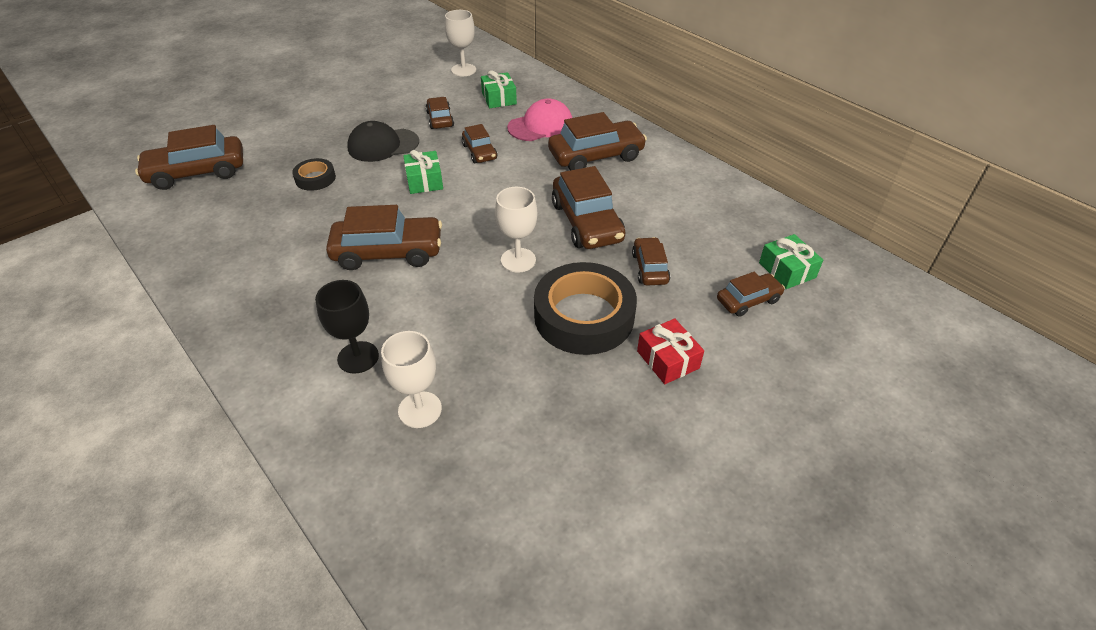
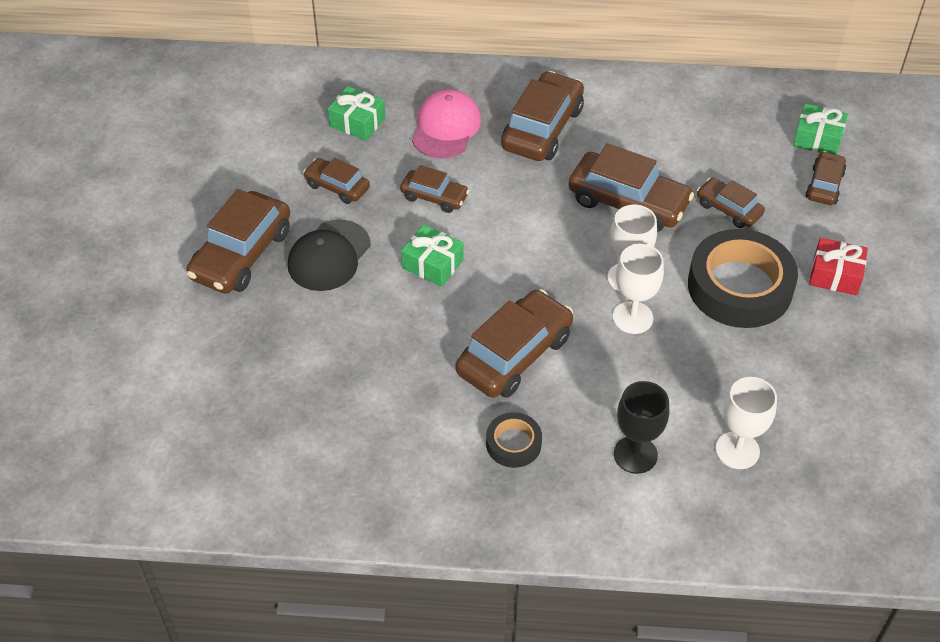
camera: 45 degrees left, 5 degrees up
(197, 172) = (185, 427): brown car -> brown car (241, 254)
(315, 178) = (324, 339): black tape -> black tape (513, 444)
(463, 70) = (264, 110): white goblet -> white goblet (632, 317)

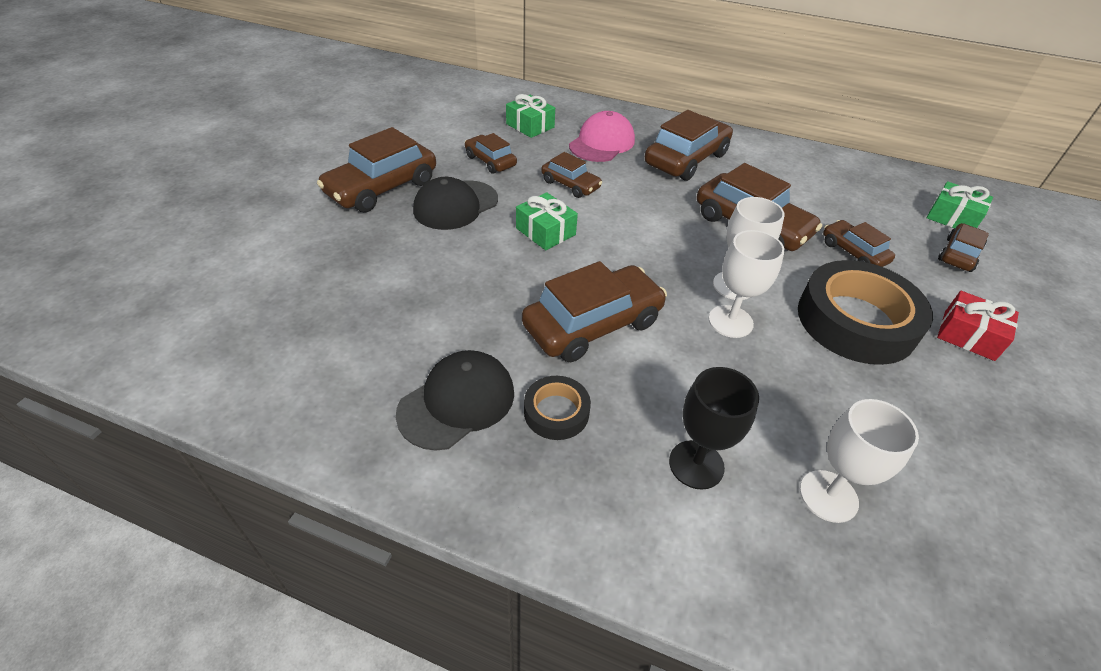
camera: 15 degrees right, 5 degrees down
(429, 458) = (457, 402): none -> black cap

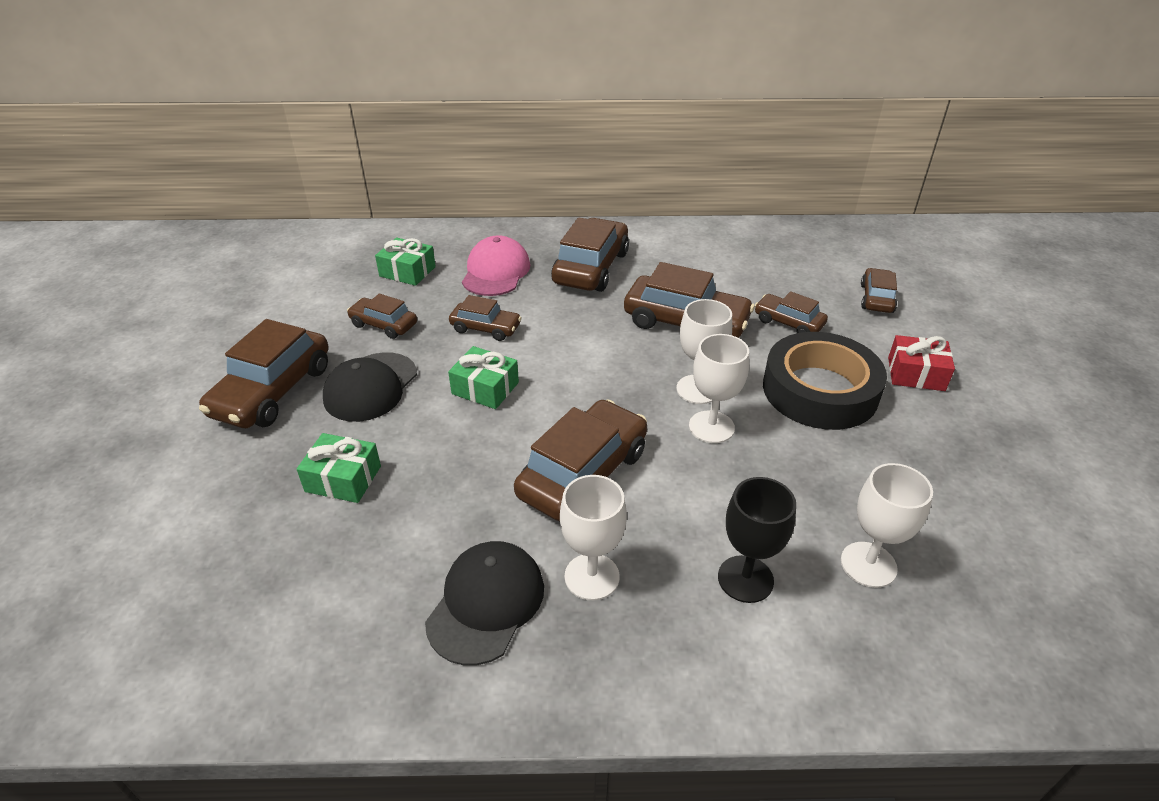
camera: 20 degrees left, 5 degrees down
(556, 412) = (592, 576): black tape -> white goblet
(952, 218) = (857, 263): green gift -> green gift (343, 479)

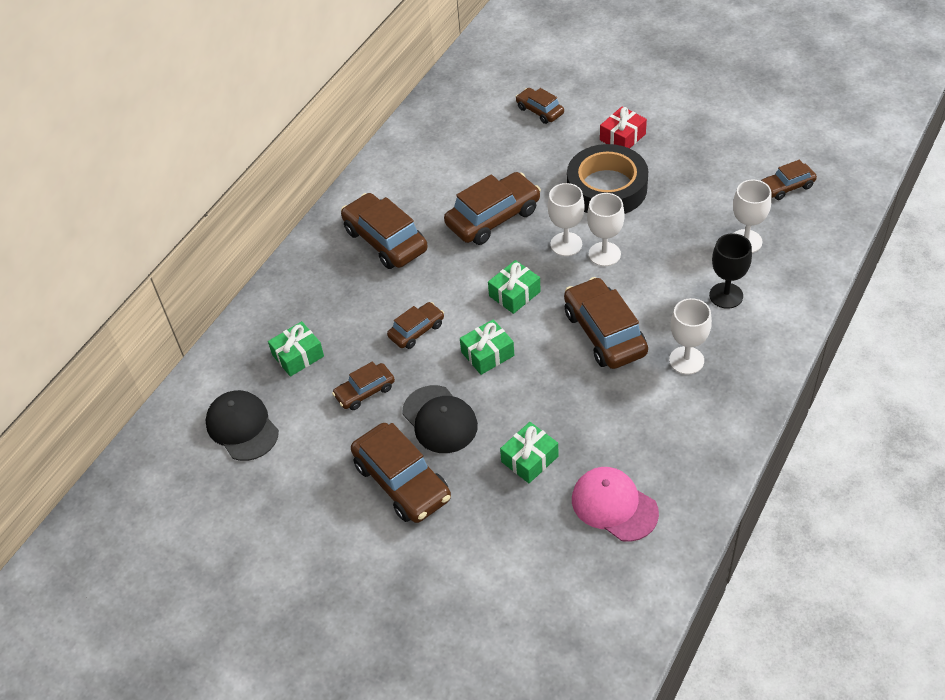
camera: 55 degrees left, 10 degrees up
(486, 603) = (677, 415): black cap -> black cap (242, 427)
(496, 272) = (344, 299): pink cap -> pink cap (614, 505)
(588, 377) = (514, 294): none -> green gift
(788, 323) = (532, 167): brown car -> brown car (787, 187)

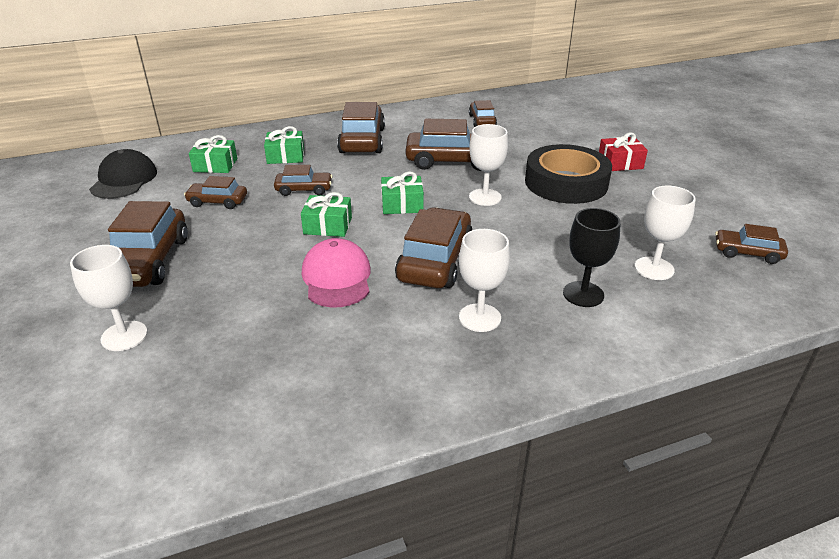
camera: 35 degrees right, 15 degrees down
(440, 419) = (233, 242): black cap -> none
(529, 459) = (248, 304): green gift -> green gift (285, 156)
(539, 111) = (570, 127): brown car -> brown car (482, 121)
(604, 254) = (507, 216): white goblet -> white goblet (124, 336)
(614, 505) = (255, 381): pink cap -> pink cap (337, 278)

